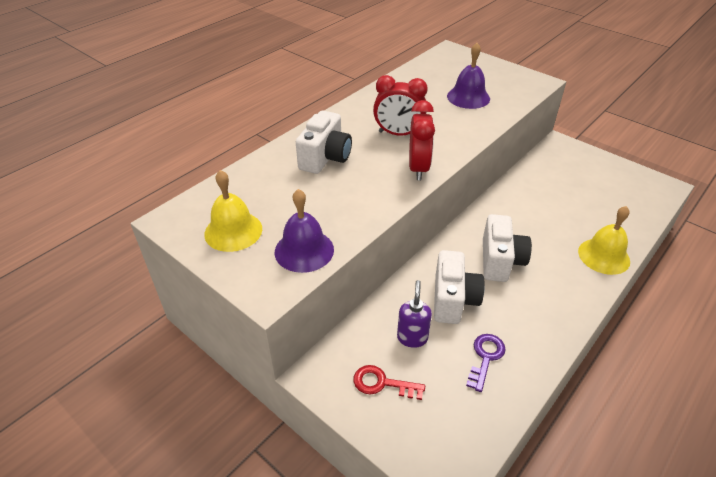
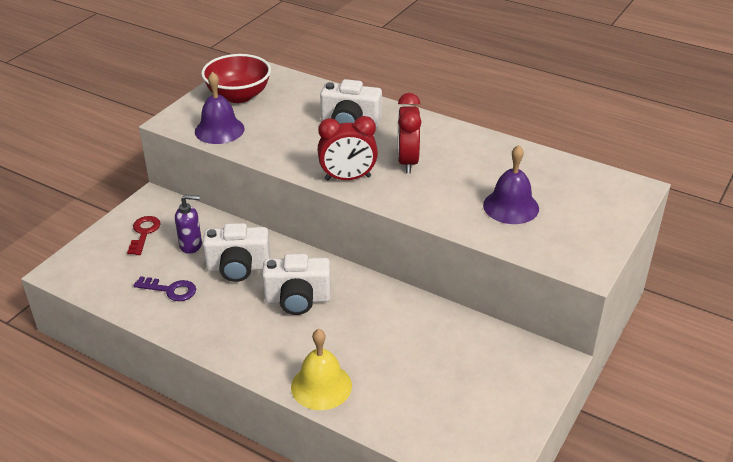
camera: 80 degrees right, 5 degrees down
(233, 231) = (238, 96): yellow bell -> red bowl

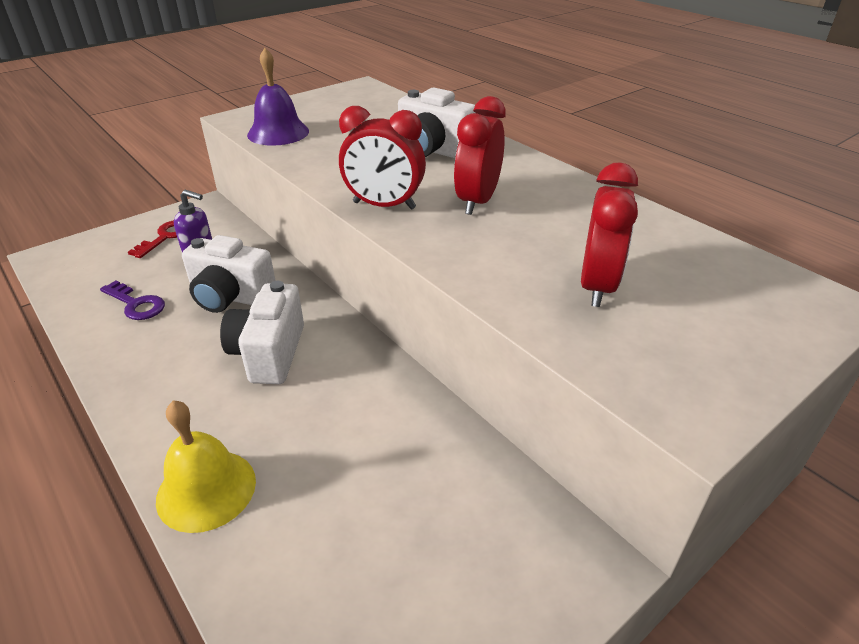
camera: 20 degrees right, 0 degrees up
(238, 96) = (329, 107): red bowl -> none
(297, 299) = (269, 353): white camera -> white camera turned 75 degrees clockwise
(511, 206) = (597, 286): purple bell -> red clock

